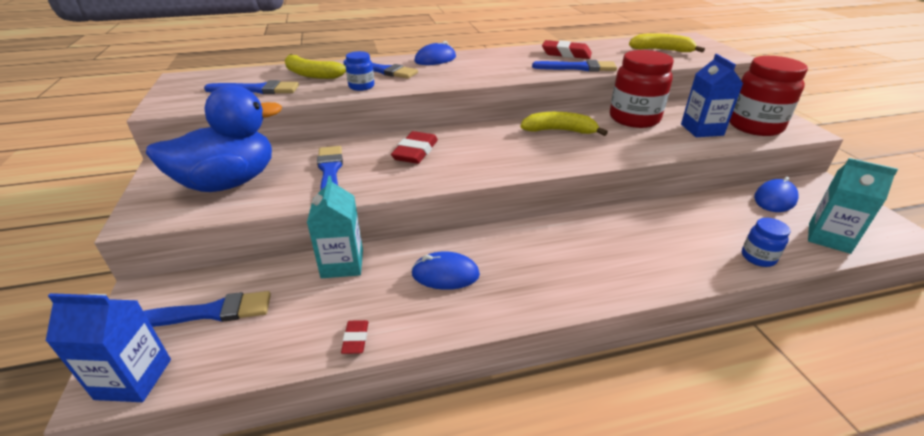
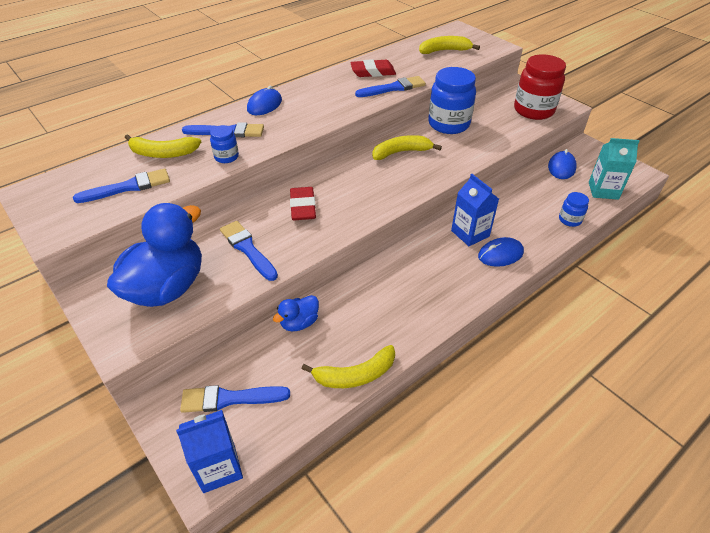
camera: 25 degrees left, 10 degrees up
(211, 312) = (230, 399): blue brush -> blue brush turned 150 degrees counterclockwise
(342, 264) = (299, 323): turquoise carton -> blue duck
(356, 339) = (355, 375): red eraser -> yellow banana
(445, 274) = (381, 303): blue mouse -> blue mouse (500, 254)
(634, 119) = (448, 124): red jar -> blue jar
(701, 130) = (501, 123): blue carton -> blue carton (470, 233)

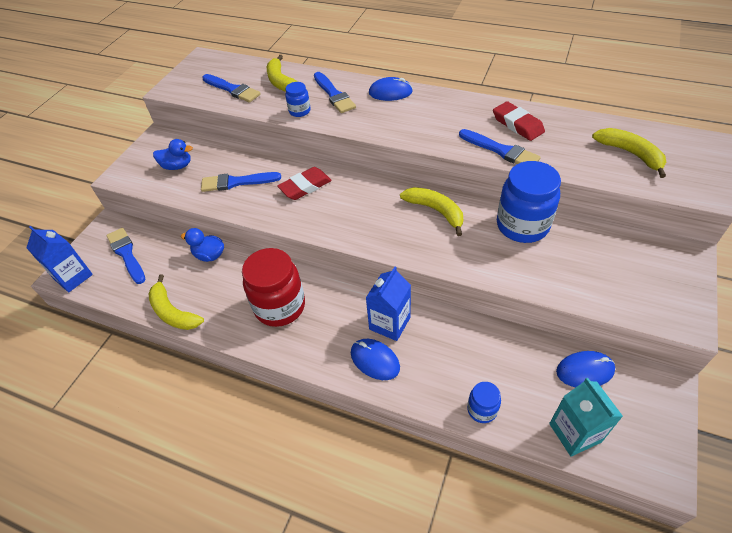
camera: 65 degrees right, 5 degrees up
(167, 287) = (177, 166): blue duck -> blue duck, size x0.47
(247, 249) = (237, 182): blue brush -> blue brush turned 120 degrees counterclockwise
(533, 110) = (635, 290): red jar -> red jar (280, 306)

